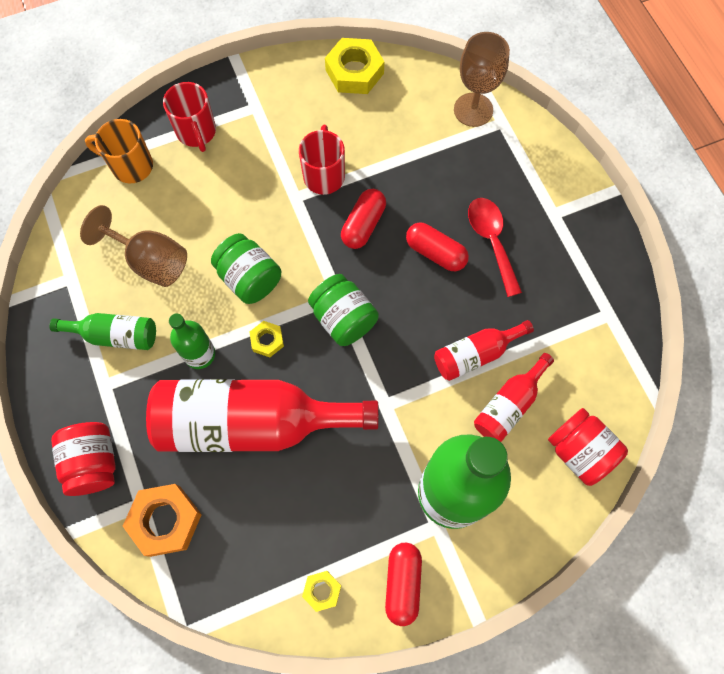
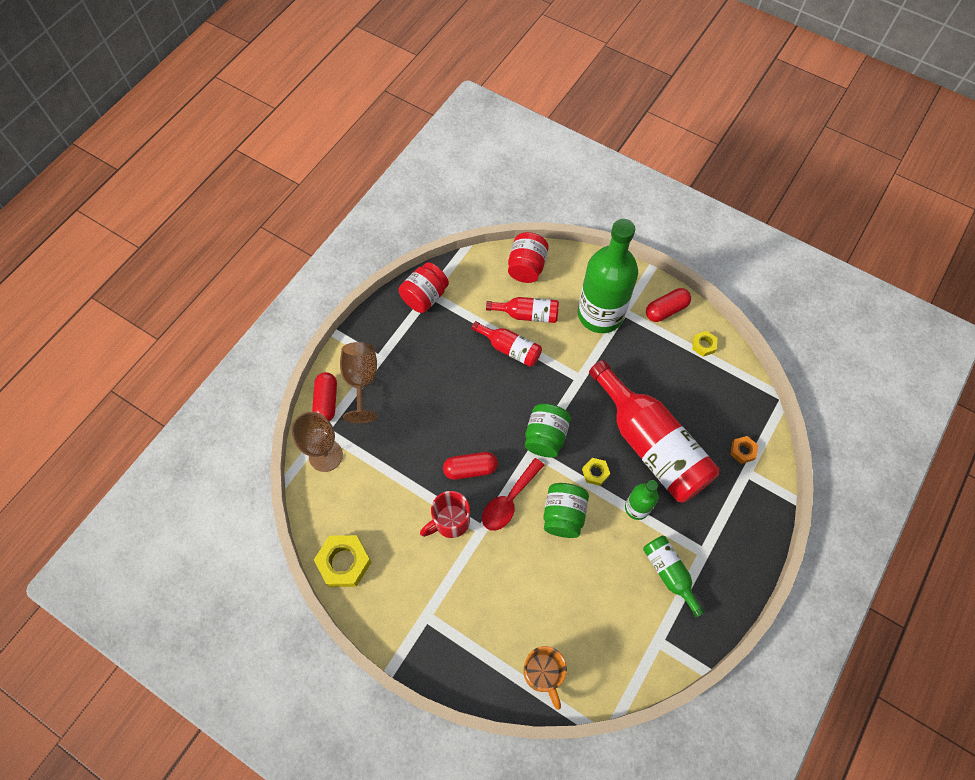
camera: 125 degrees left, 5 degrees down
(94, 462) = (750, 519): red jar -> red jar (425, 297)
(150, 261) = (602, 593): brown goblet -> brown goblet (361, 381)
(165, 521) = (742, 451): orange nut -> orange nut, size x0.53
(197, 132) = (479, 644): red mug -> none
(435, 253) = (458, 411): red capsule -> red capsule (326, 401)
(491, 241) = (425, 383): red spoon -> red spoon (509, 501)

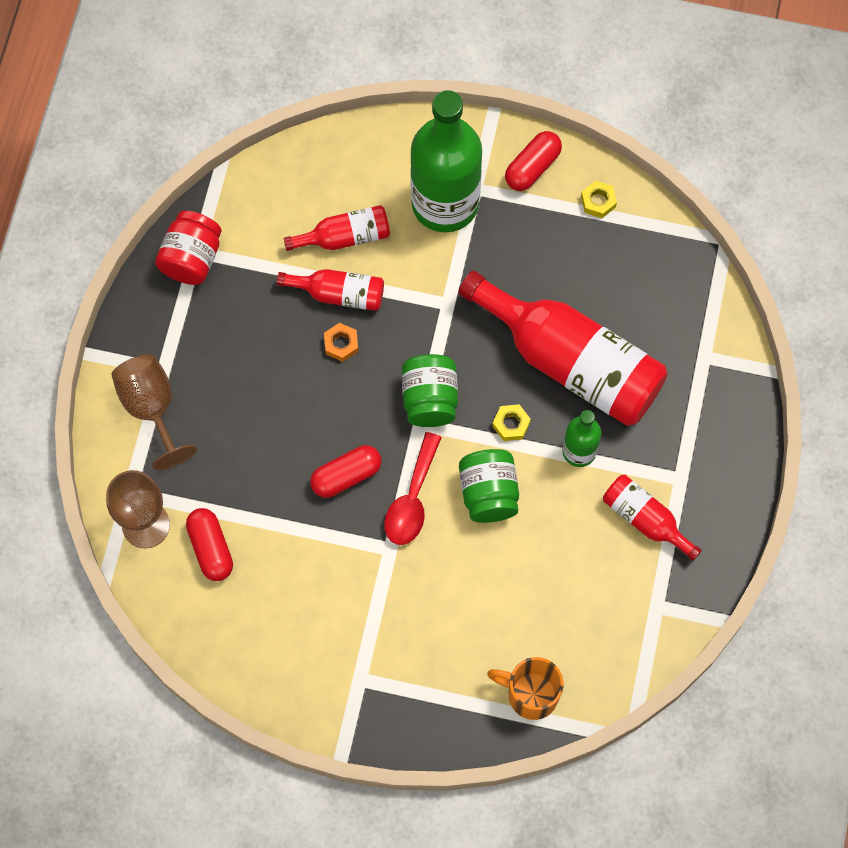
camera: 20 degrees left, 5 degrees up
(326, 401) = (115, 452): red capsule -> red capsule (211, 548)
(344, 562) = (228, 652): yellow nut -> none
(450, 522) = (345, 553): red mug -> none
(526, 267) = (319, 167): red jar -> none
(543, 674) = (530, 694): orange mug -> orange mug turned 150 degrees clockwise
(669, 573) = (645, 520): green bottle -> red bottle
(742, 451) = (691, 330): orange nut -> orange nut (341, 344)

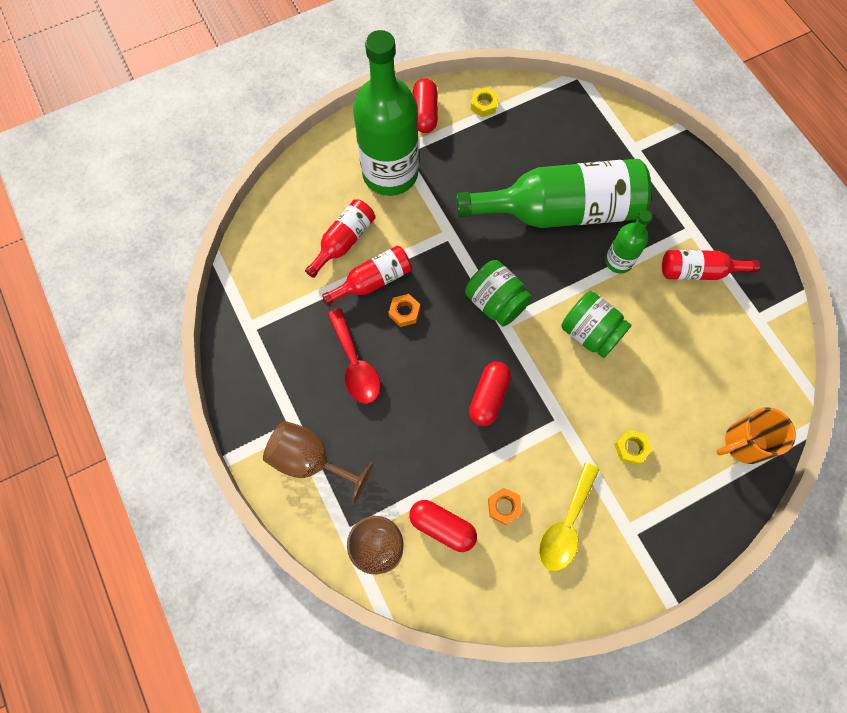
camera: 40 degrees left, 0 degrees up
(192, 258) = (249, 334): red jar -> none
(275, 574) = (504, 507): none -> orange nut
(313, 631) = (566, 525): none -> yellow spoon
(412, 499) = (546, 377): red spoon -> red spoon (355, 364)
(511, 424) = (561, 278): yellow nut -> yellow nut (631, 448)
(570, 361) = (559, 211): red bottle -> green bottle

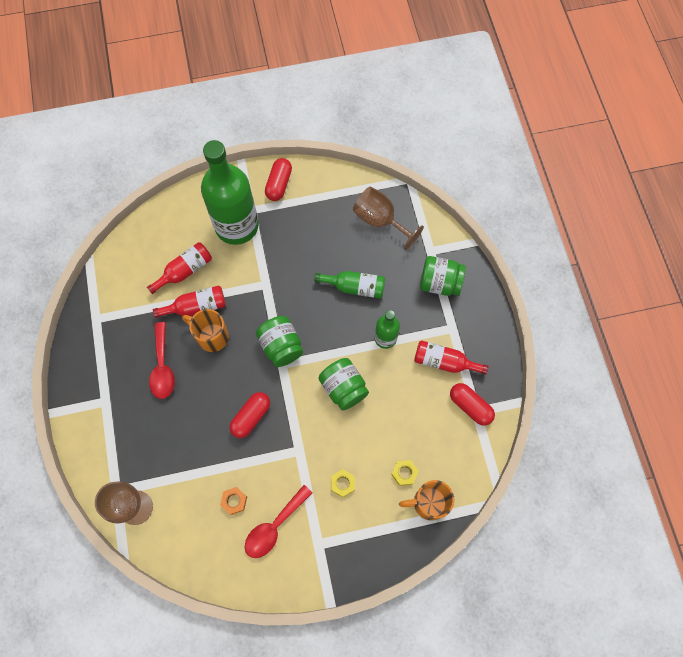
camera: 15 degrees right, 0 degrees up
(311, 460) = (108, 429): brown goblet -> brown goblet (380, 221)
(404, 312) = (211, 336): orange nut -> orange mug
(442, 527) = (185, 503): red capsule -> red capsule (470, 406)
(484, 105) = (326, 188): yellow nut -> yellow nut (404, 473)
(559, 211) = (354, 287): green bottle -> green bottle, size x0.48
(566, 525) = (274, 526): yellow spoon -> red spoon
(658, 182) = (439, 283): none -> green jar

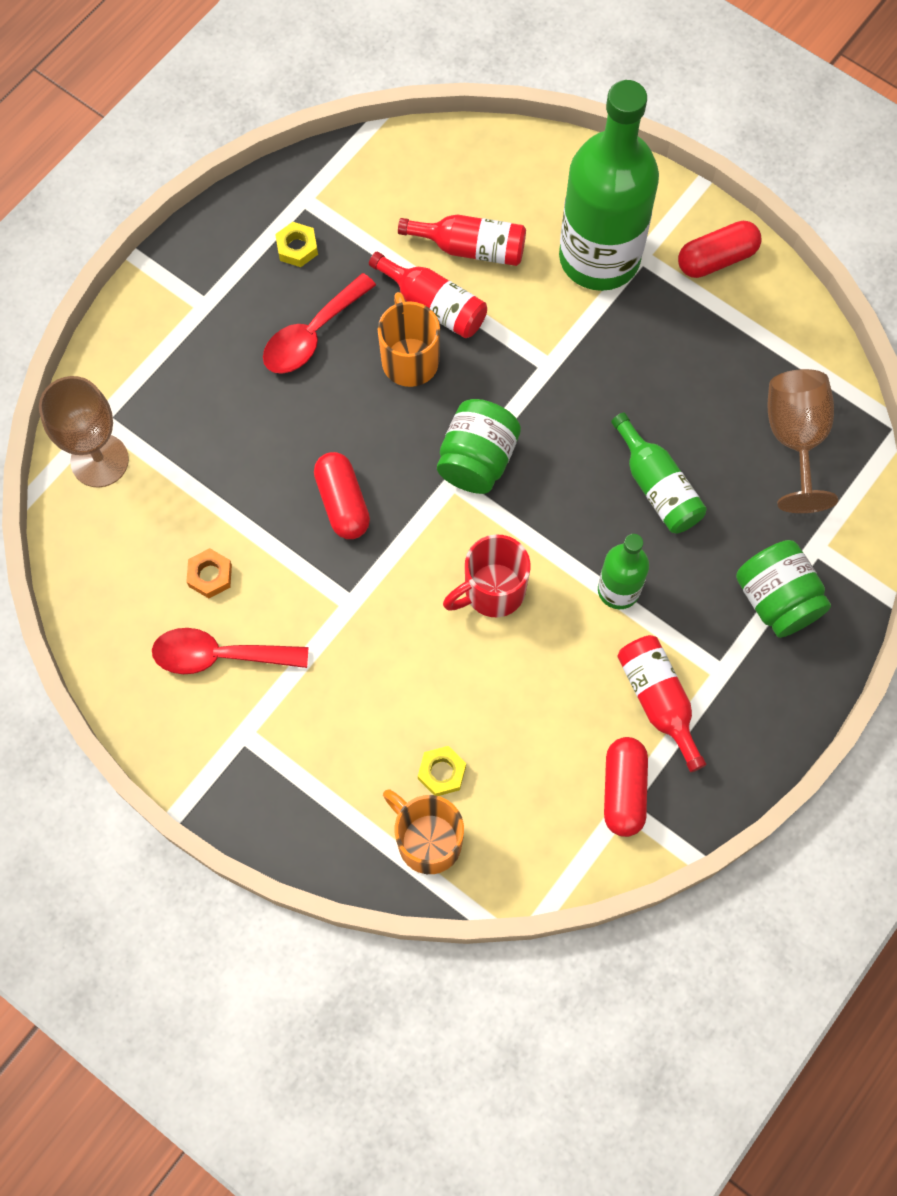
camera: 50 degrees right, 0 degrees up
(251, 417) = (343, 503): red capsule -> red capsule turned 75 degrees clockwise
(342, 483) = (354, 699): yellow nut -> yellow nut (297, 248)
(343, 388) = (492, 591): green jar -> red mug

